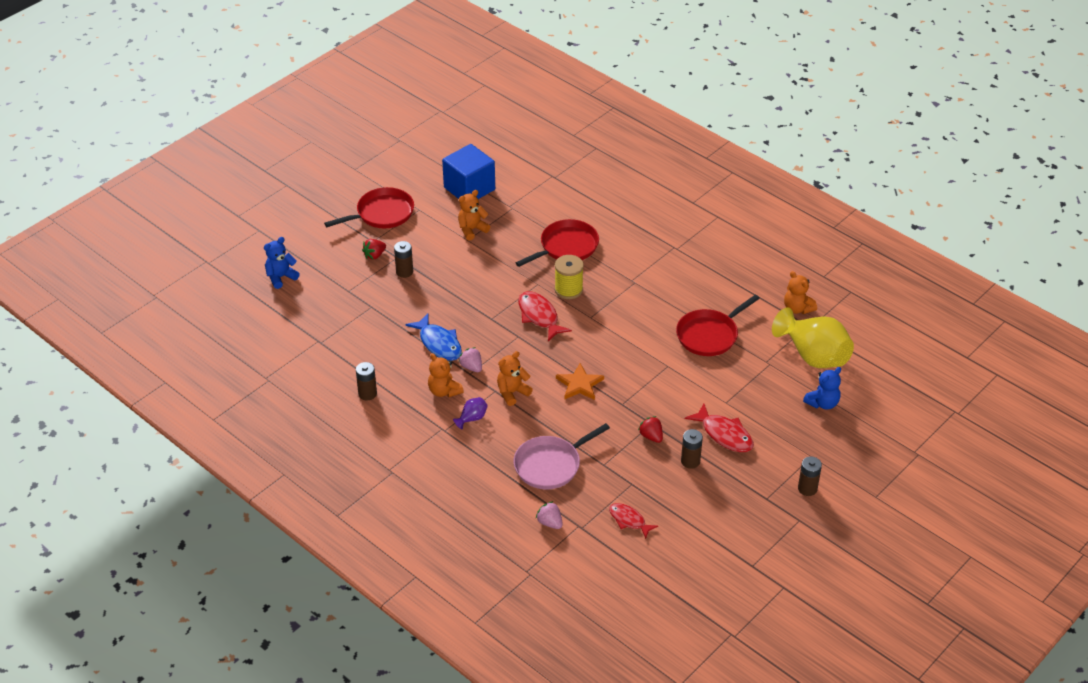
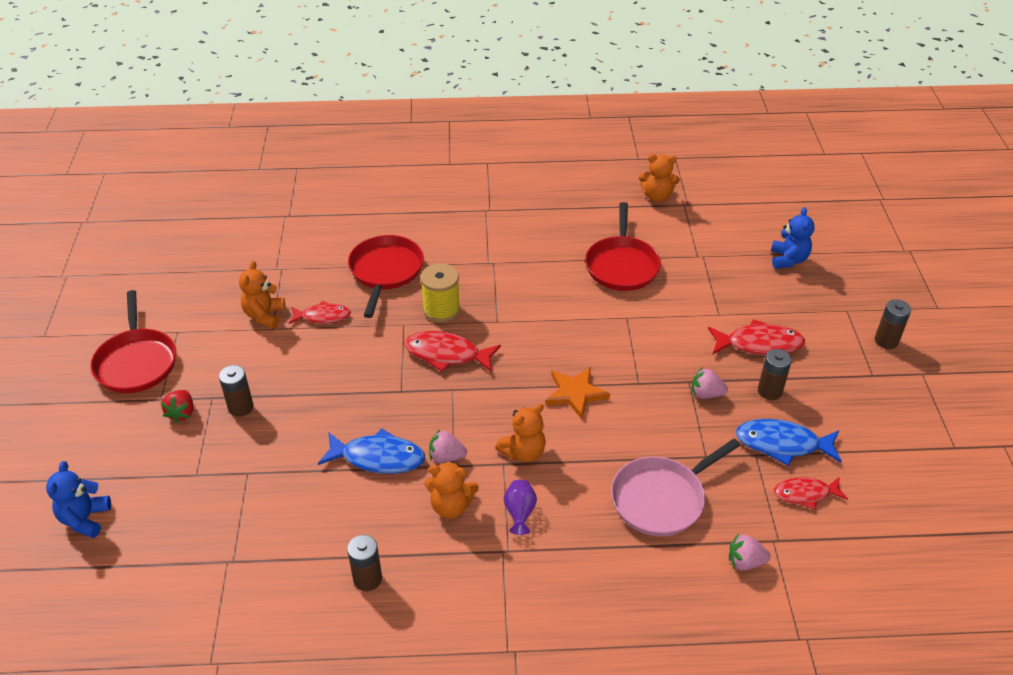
camera: 45 degrees left, 0 degrees up
(382, 213) = (136, 362): red pan -> red pan turned 150 degrees clockwise
(469, 188) = (210, 277): blue cube -> none
(501, 250) = (323, 316): none -> red fish
(512, 392) = (523, 452): orange teddy bear -> orange teddy bear turned 135 degrees counterclockwise
(550, 465) = (661, 499): pink pan -> pink pan turned 45 degrees clockwise
(651, 436) = (706, 394): red strawberry -> pink strawberry
(654, 490) = (782, 444): none -> blue fish
(813, 356) = (724, 226): yellow vase -> none

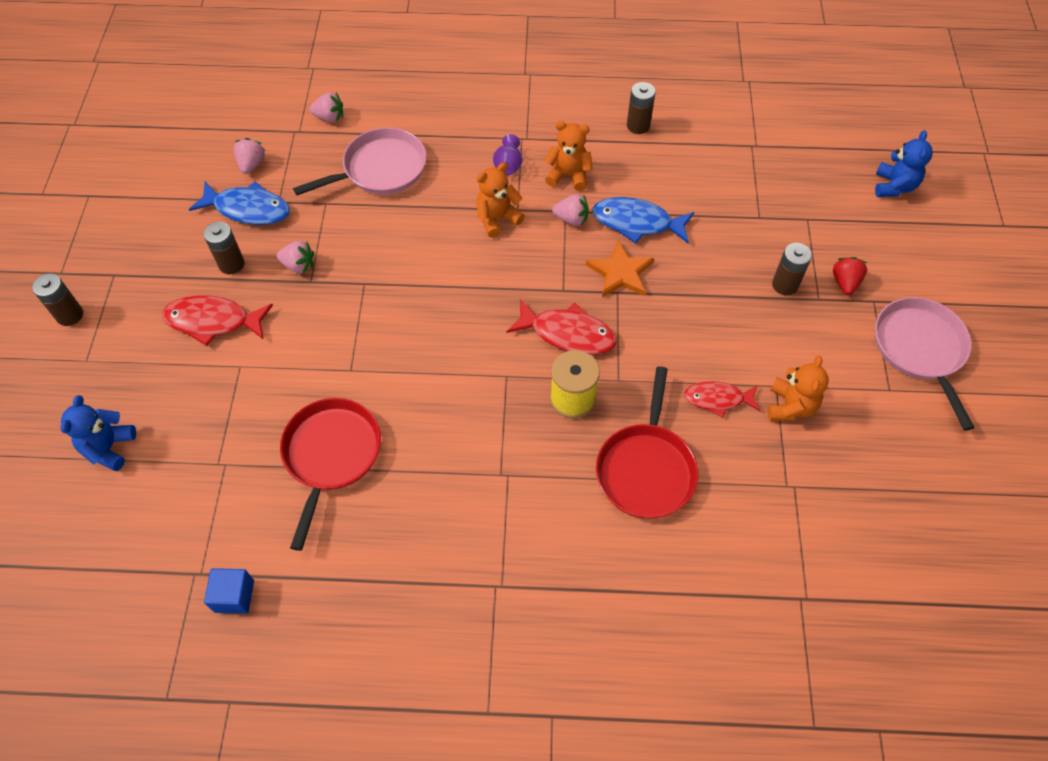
camera: 175 degrees left, 15 degrees up
(136, 362) = (920, 349): red pan -> pink pan
(575, 393) = (434, 276): orange star -> orange star (620, 272)
(657, 196) = (234, 596): orange teddy bear -> blue cube
(805, 494) = (252, 164): red fish -> pink strawberry

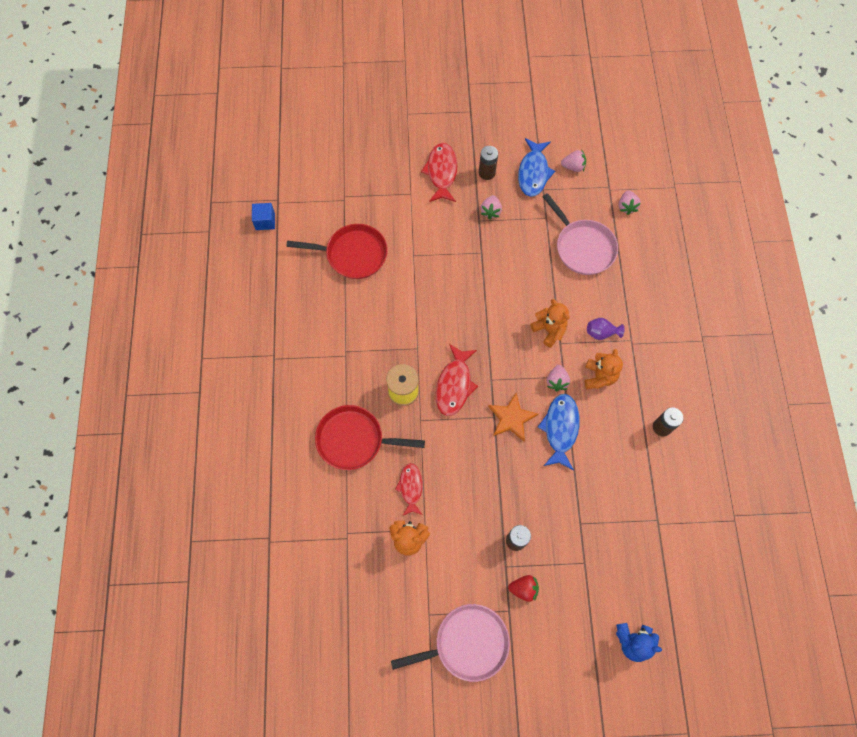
camera: 85 degrees right, 10 degrees up
(70, 315) = (438, 97): brown battery -> none
(109, 448) = (351, 140): blue teddy bear -> none

